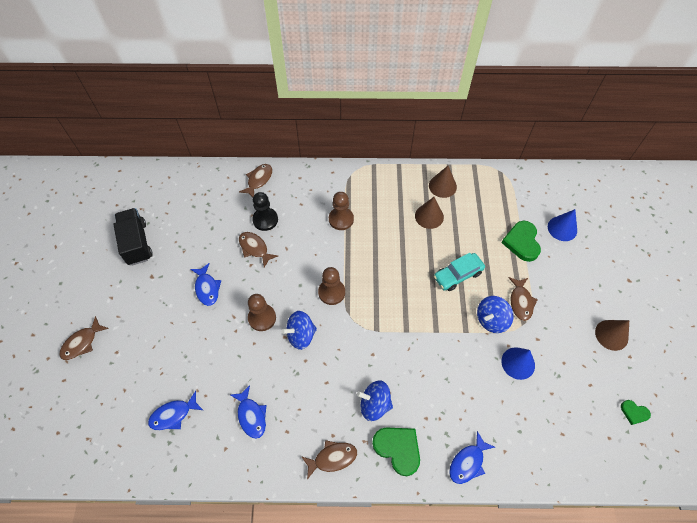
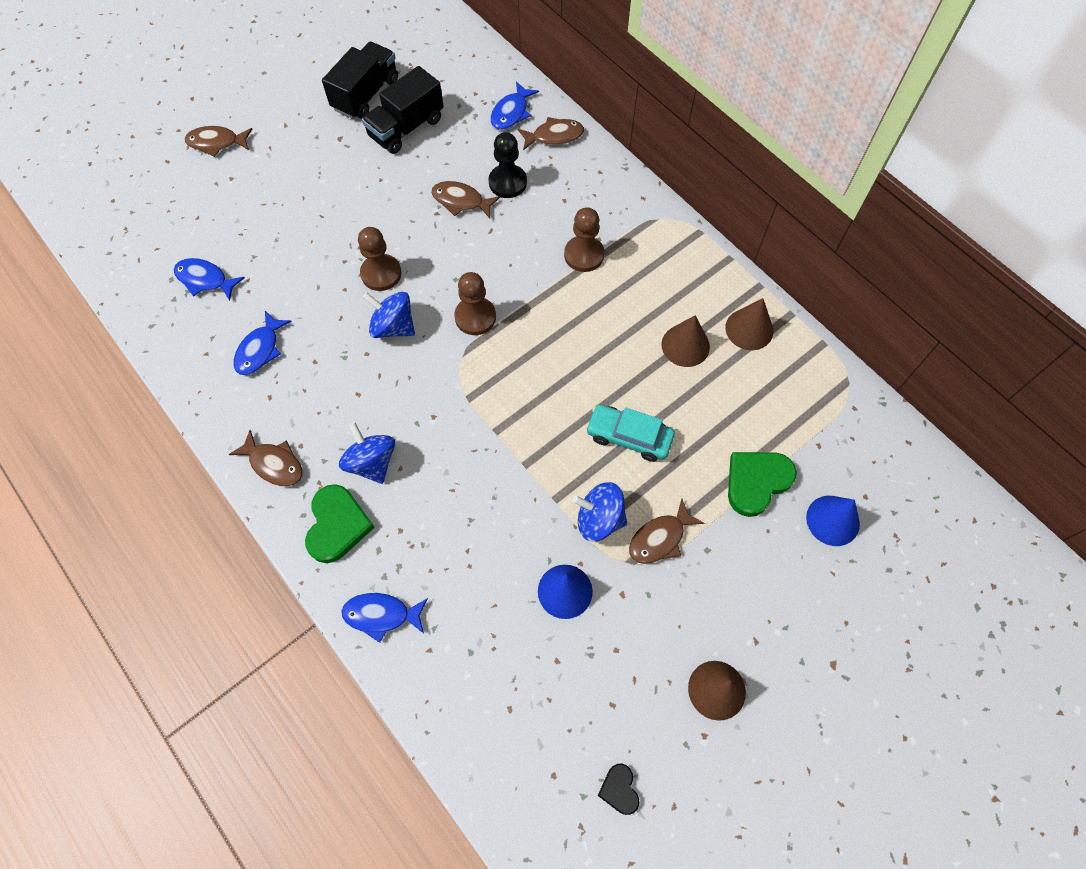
camera: 50 degrees right, 5 degrees up
(181, 240) = (406, 128): none -> black truck
(207, 288) = (371, 196): blue fish -> blue fish (511, 113)
(255, 248) = (461, 201): brown fish -> brown fish turned 75 degrees counterclockwise
(634, 412) = (619, 789): green heart -> black heart

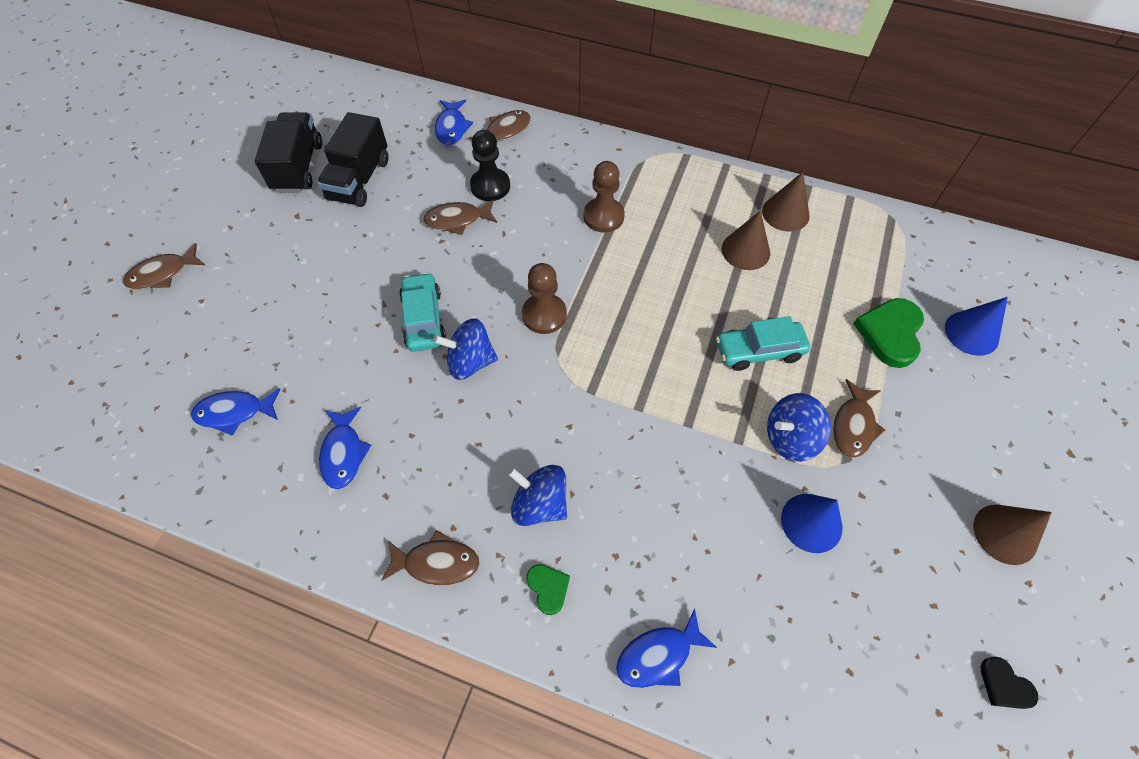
camera: 30 degrees left, 5 degrees down
(337, 525) = (548, 588): green heart -> green heart, size x0.54
(381, 273) = (424, 319): brown pawn -> turquoise car

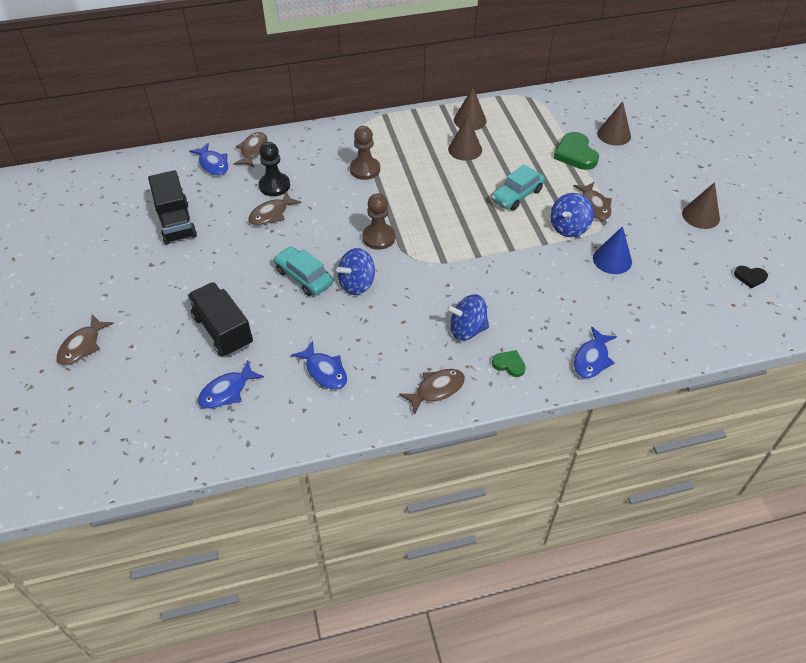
camera: 35 degrees left, 10 degrees down
(298, 167) = (120, 236): black truck -> black truck (223, 330)
(971, 333) = (614, 135): blue cone -> brown cone

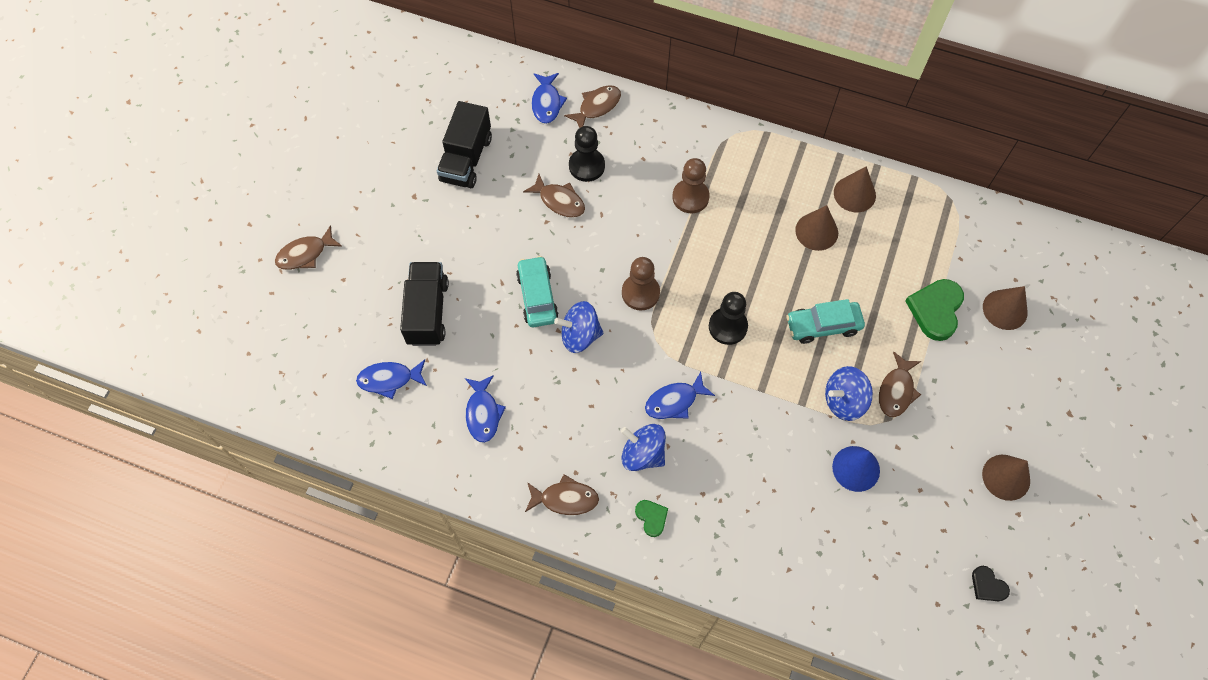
camera: 35 degrees right, 15 degrees up
(271, 214) = (559, 201): brown fish -> brown fish turned 135 degrees counterclockwise
(456, 226) = (728, 327): none -> black pawn
(592, 359) = (735, 565): blue fish -> blue fish (674, 401)

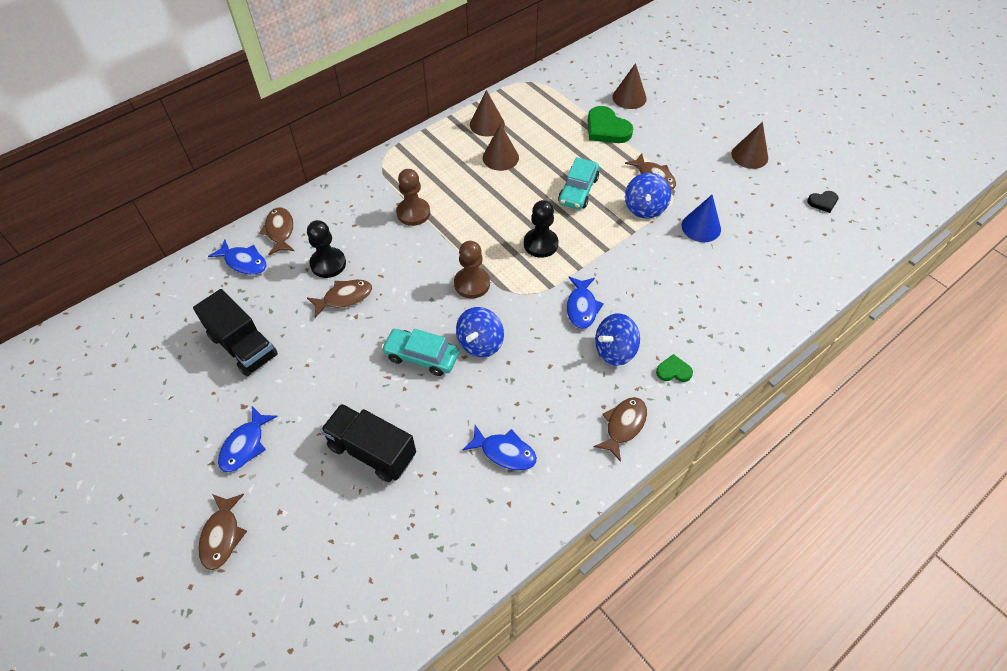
camera: 60 degrees left, 10 degrees down
(389, 379) = (417, 518): blue fish -> blue fish (245, 445)

